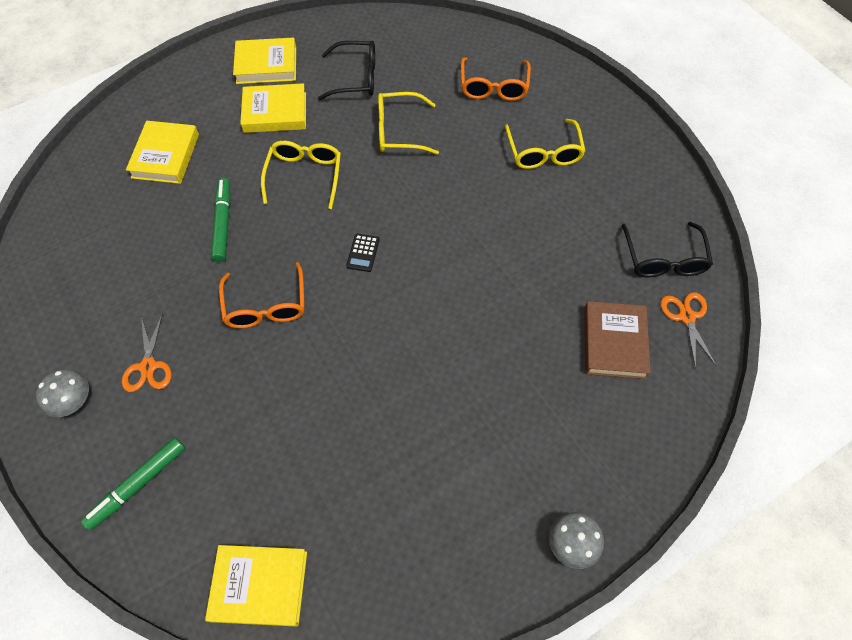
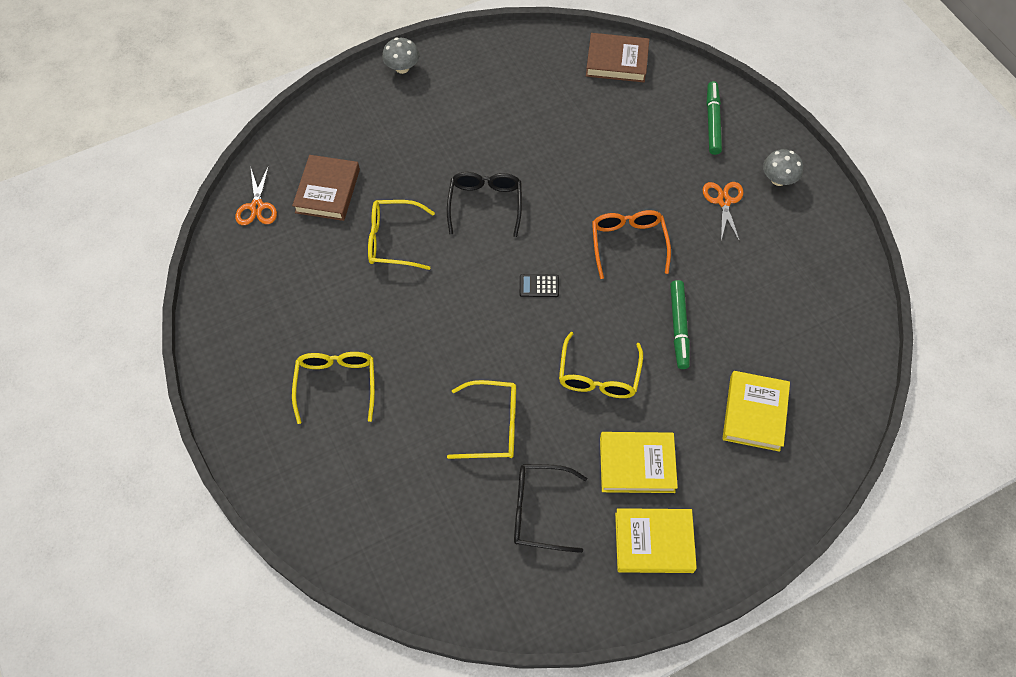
camera: 175 degrees left, 0 degrees up
(138, 485) = (712, 122): green marker -> green marker turned 45 degrees counterclockwise
(259, 586) = (617, 61): yellow book -> brown book
(363, 253) = (539, 286): black calculator -> black calculator turned 105 degrees counterclockwise
(493, 87) = (372, 481): orange glasses -> none
(525, 290) = (392, 240): none -> yellow glasses
(664, 259) = (255, 258): black glasses -> black glasses (485, 204)

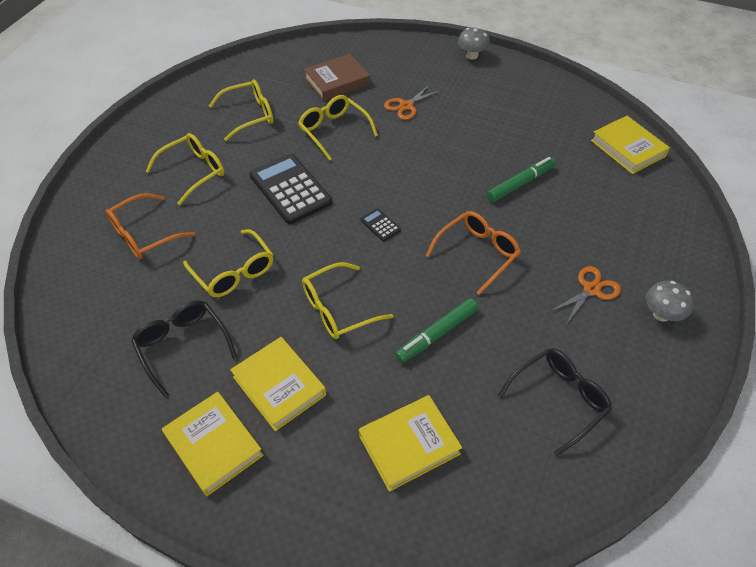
camera: 50 degrees right, 10 degrees down
(257, 207) = (291, 61): orange scissors -> orange scissors (406, 106)
(302, 291) = (250, 115): none -> yellow glasses
(382, 471) = (144, 235): none -> orange glasses
(434, 322) = (290, 189): none -> black calculator
(485, 204) = (415, 156): black glasses -> black glasses (559, 399)
(617, 61) = (627, 148): brown book -> yellow book
(712, 122) = (655, 236): green marker -> green marker (520, 184)

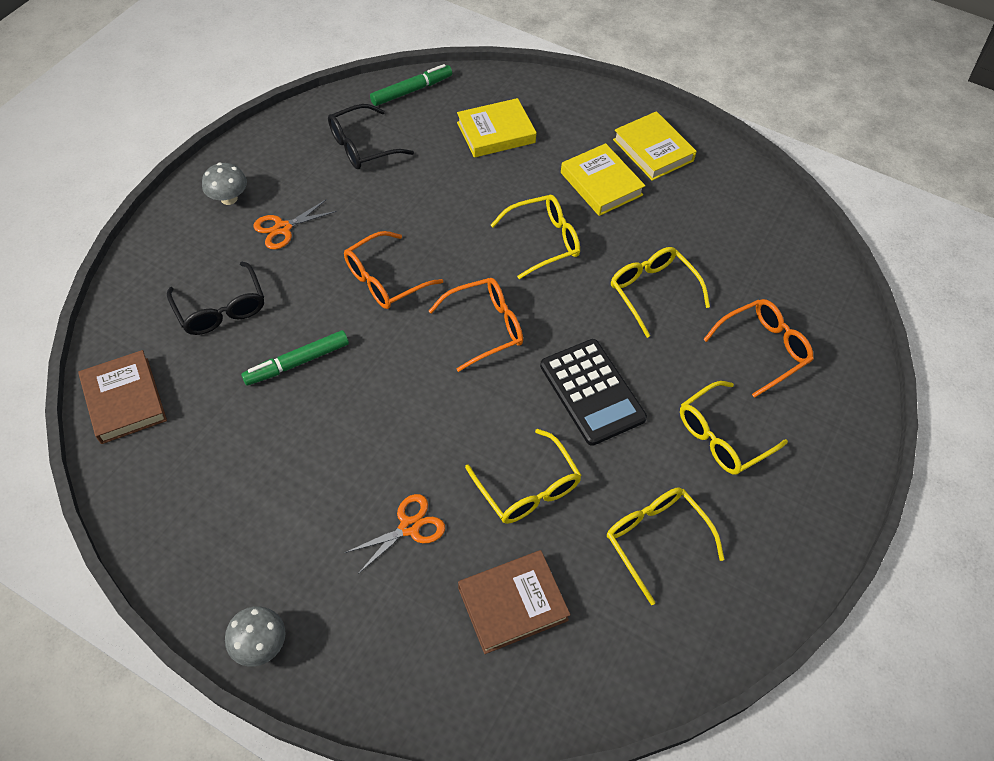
camera: 175 degrees left, 5 degrees up
(182, 345) = (693, 226): black glasses -> black glasses (221, 309)
(250, 115) = (655, 539): yellow glasses -> yellow glasses turned 75 degrees clockwise
(380, 225) = (486, 327): black calculator -> orange glasses
(437, 334) = (451, 207): green marker -> green marker (411, 90)
(627, 148) = (125, 400): yellow book -> brown book

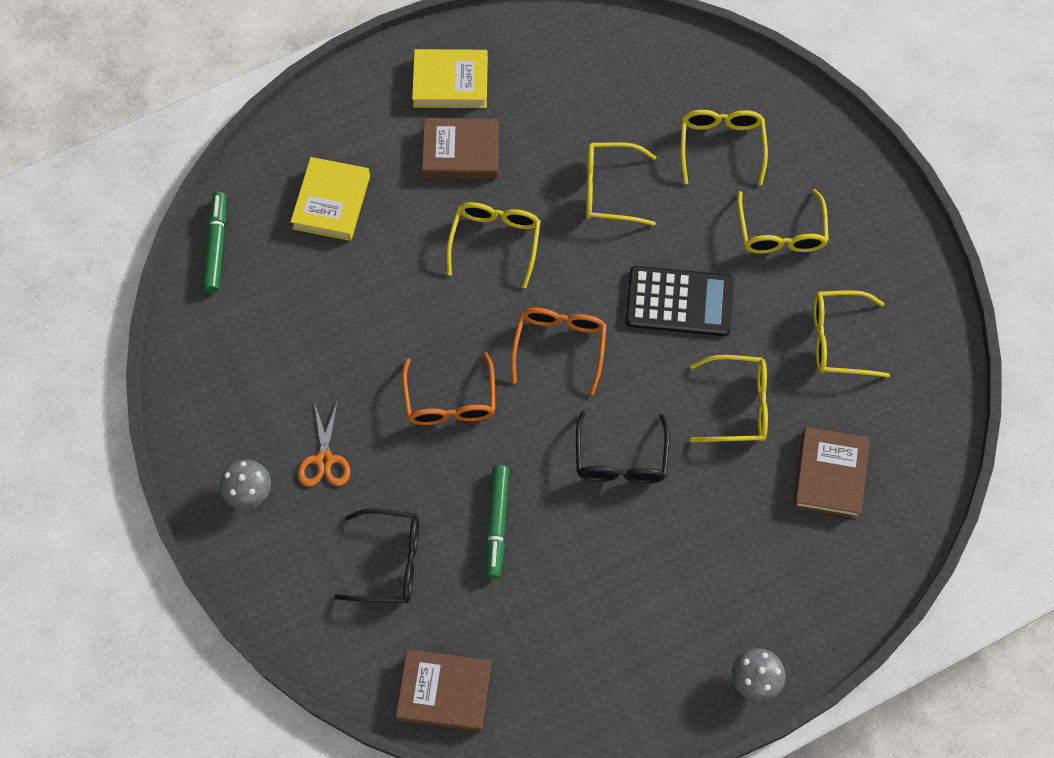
camera: 55 degrees left, 10 degrees up
(362, 146) = (264, 333): black glasses -> black glasses (621, 460)
(409, 527) = (719, 515): orange scissors -> none
(601, 184) = (461, 152): yellow book -> brown book
(763, 349) = (721, 145): orange glasses -> yellow glasses

